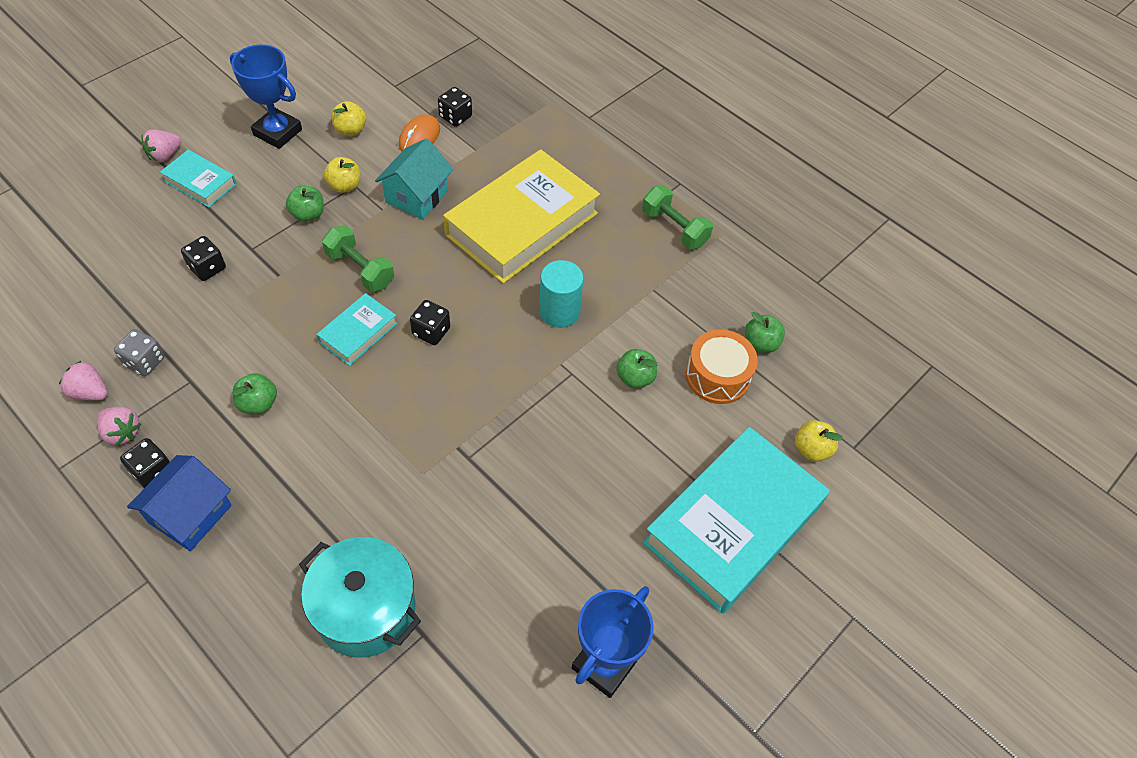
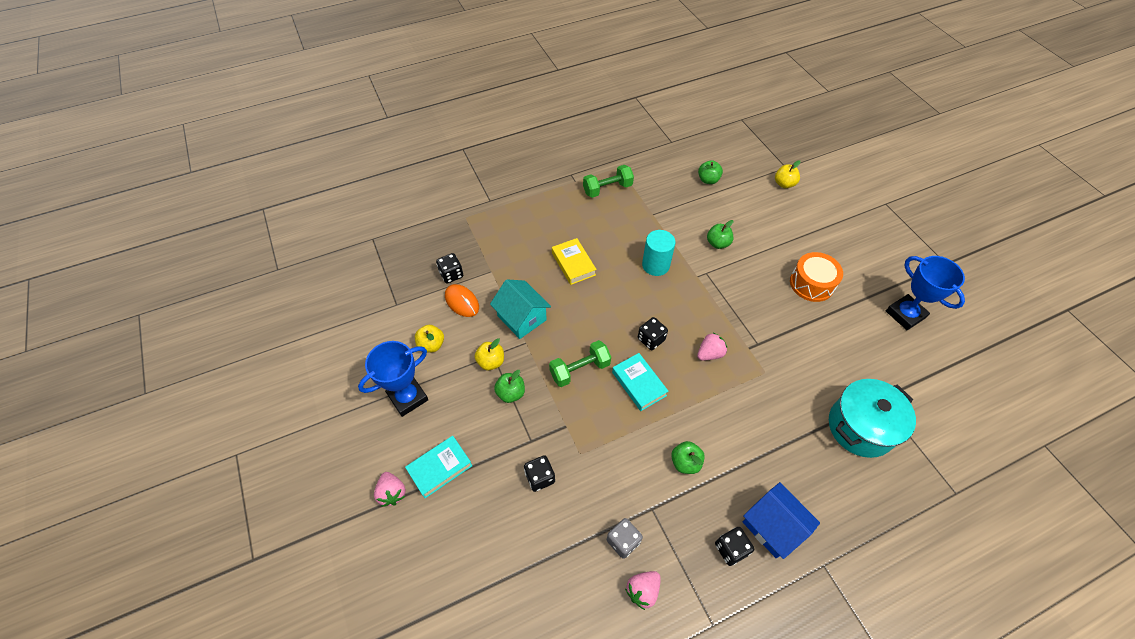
camera: 65 degrees left, 0 degrees up
(122, 432) = (689, 568): pink strawberry -> pink strawberry (710, 353)
(522, 224) = (573, 264): yellow book -> yellow book, size x0.46
(717, 376) = (726, 206): orange drum -> orange drum (811, 284)
(733, 524) = (825, 232): turquoise book -> none

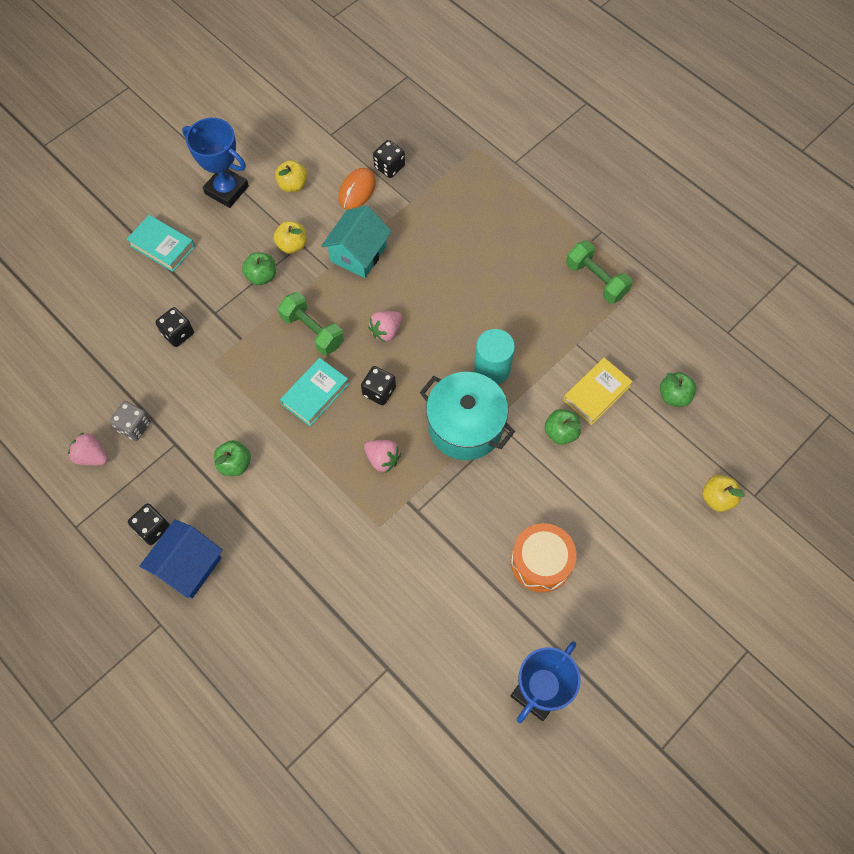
camera: 70 degrees right, 10 degrees up
(392, 493) = (127, 218): pink strawberry -> pink strawberry (386, 331)
(573, 264) = (455, 280): yellow book -> yellow book (596, 393)
(860, 427) = (339, 647): turquoise pot -> turquoise pot (465, 427)

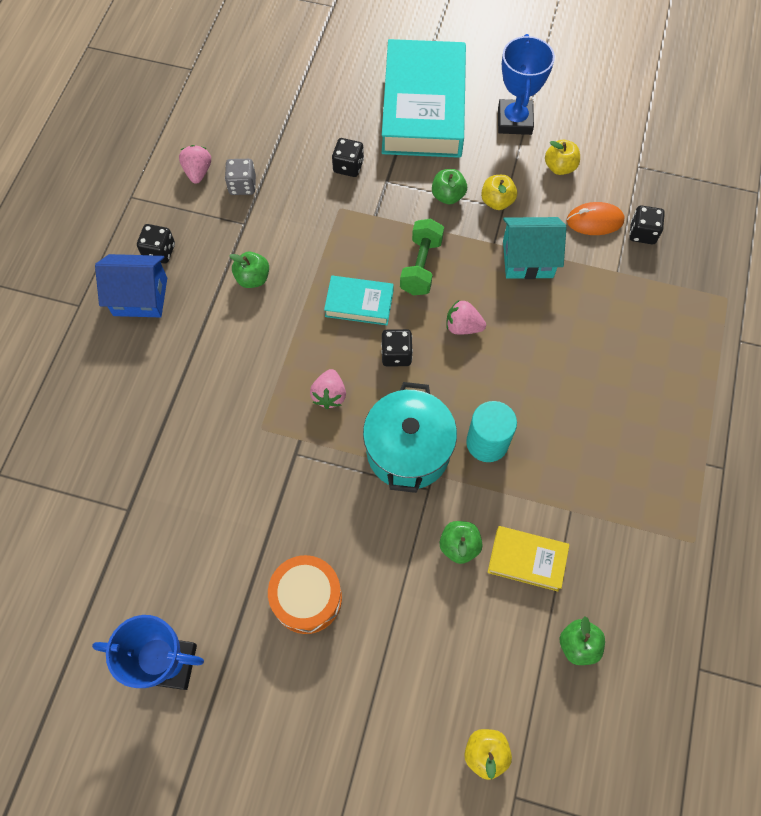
camera: 60 degrees right, 0 degrees up
(162, 246) = (423, 107): turquoise book -> turquoise book, size x2.15
(596, 280) = (660, 492): green dumbbell -> none

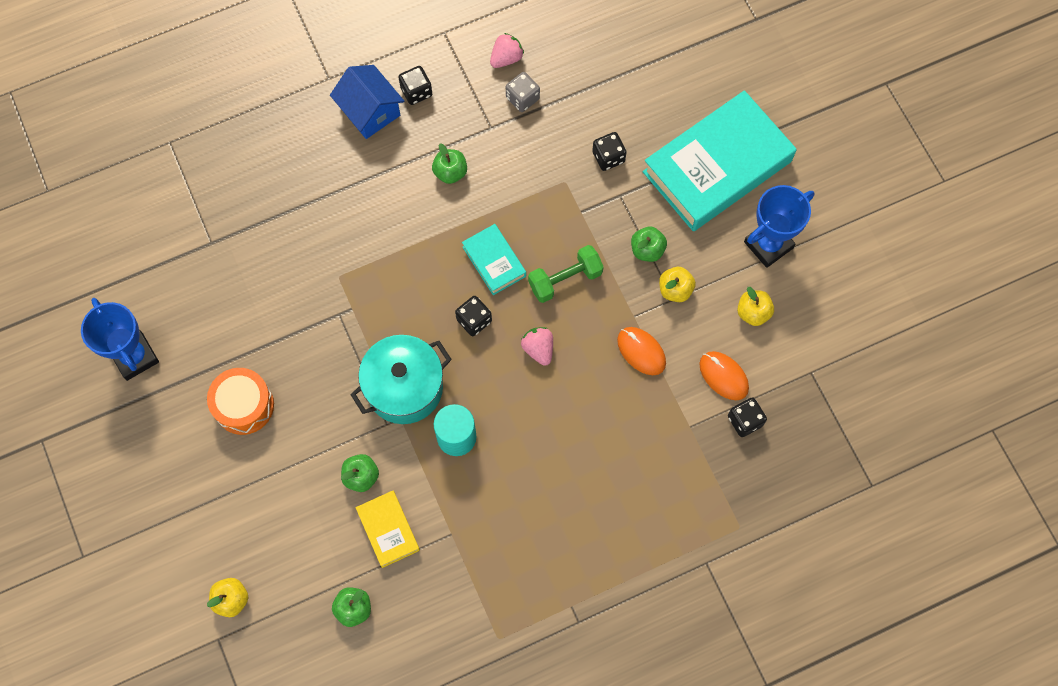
camera: 50 degrees right, 5 degrees up
(329, 395) = (402, 301): pink strawberry -> none
(527, 259) = (641, 351): turquoise house -> orange mouse

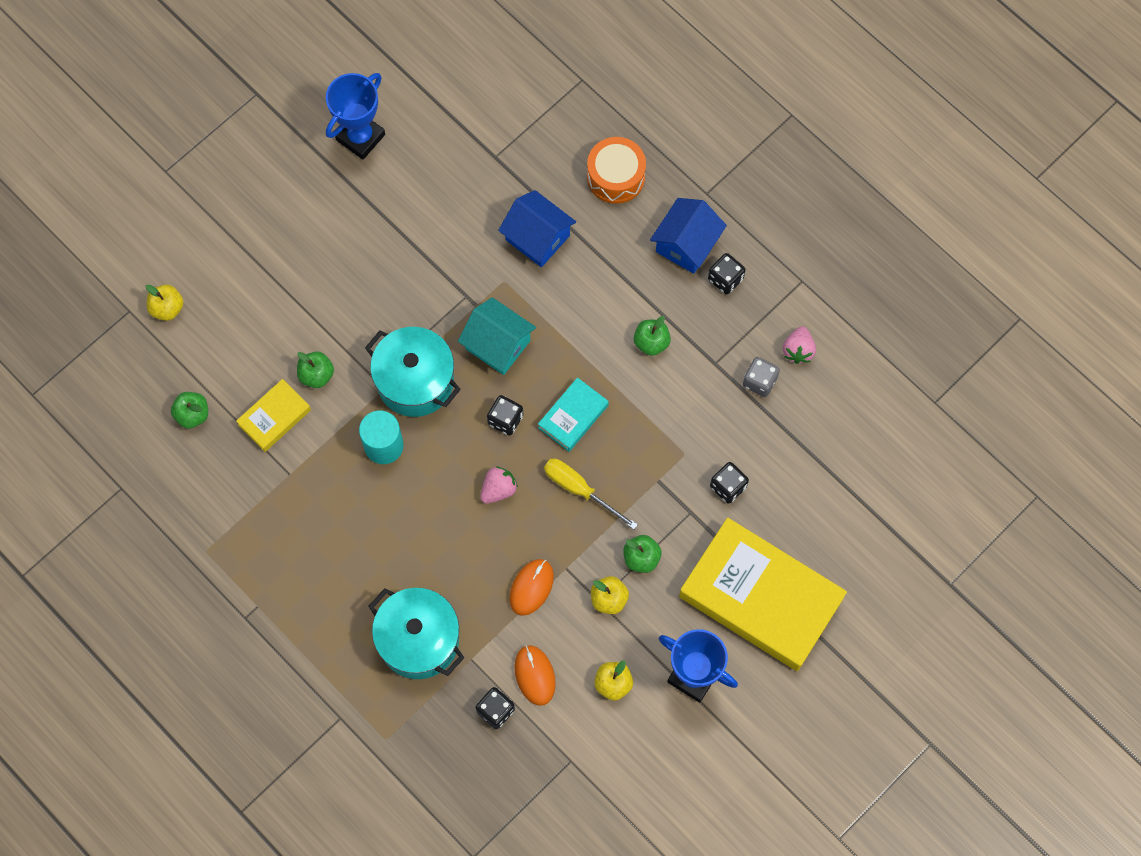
camera: 70 degrees right, 0 degrees up
(244, 405) = (348, 248): orange drum -> orange drum (616, 177)
(308, 233) = (537, 238): none -> blue house
(398, 302) = (498, 344): none -> turquoise house
(506, 58) = (798, 350): pink strawberry -> pink strawberry turned 75 degrees clockwise
(565, 279) = (579, 490): green dumbbell -> yellow screwdriver
(656, 467) = (419, 640): none -> turquoise pot
(717, 167) = (760, 597): turquoise book -> yellow book
(723, 376) = (534, 675): orange mouse -> orange mouse turned 45 degrees counterclockwise

